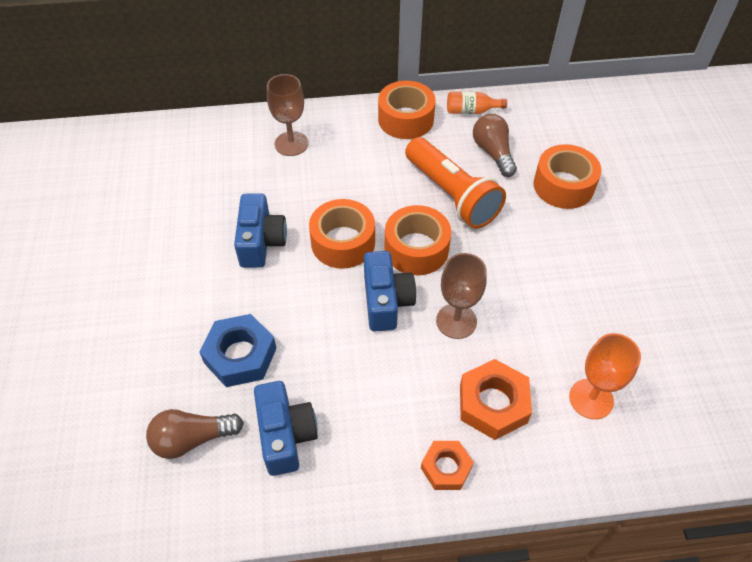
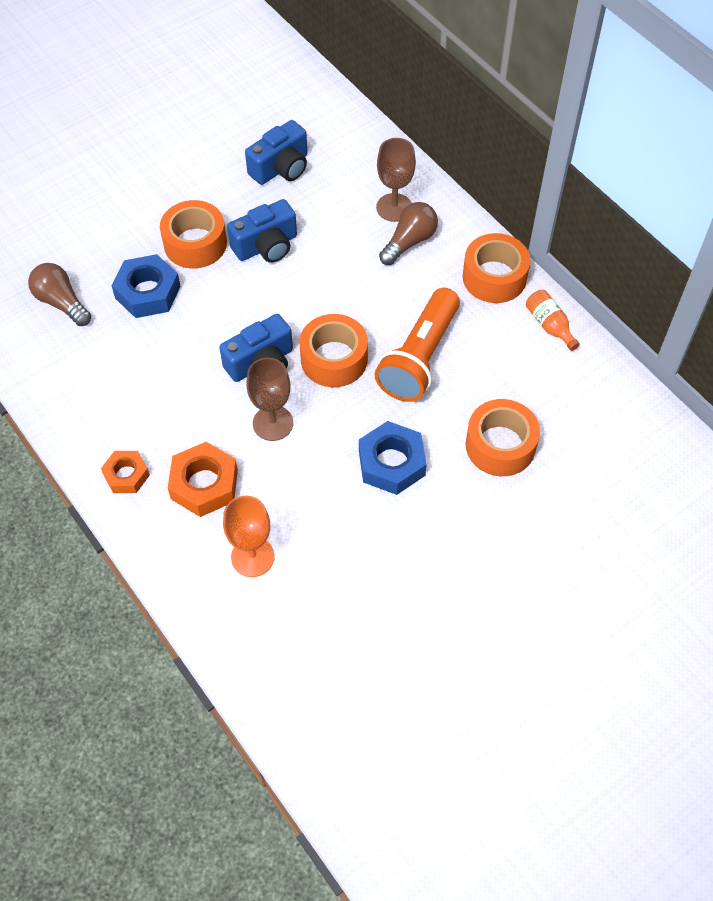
camera: 60 degrees right, 5 degrees up
(286, 435) = (96, 357): blue camera -> blue camera (281, 168)
(343, 242) = (304, 302): orange tape -> orange tape (195, 243)
(493, 153) = (502, 368): brown light bulb -> brown light bulb (409, 241)
(544, 257) = (391, 463): none -> blue nut

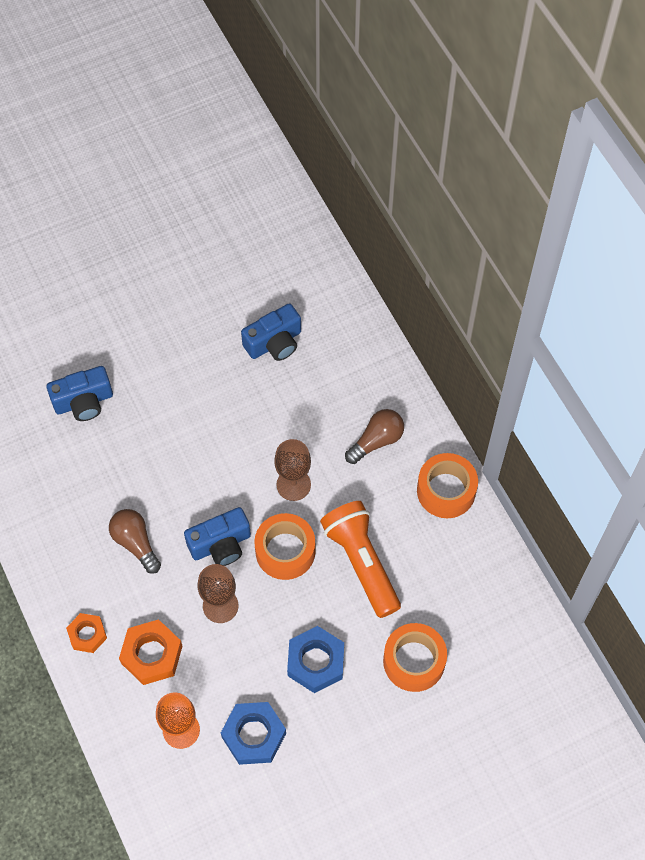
camera: 10 degrees right, 5 degrees up
(61, 302) = (56, 454): brown light bulb -> brown light bulb (135, 543)
(148, 292) = (133, 456): blue nut -> blue nut (254, 735)
(195, 243) = (183, 412): orange tape -> none
(266, 246) = (246, 425): blue camera -> blue camera (84, 402)
(394, 207) = (370, 402): brown goblet -> brown goblet (293, 484)
(419, 358) = (361, 562): orange flashlight -> orange flashlight turned 120 degrees clockwise
(549, 325) = (485, 548): orange bottle -> none

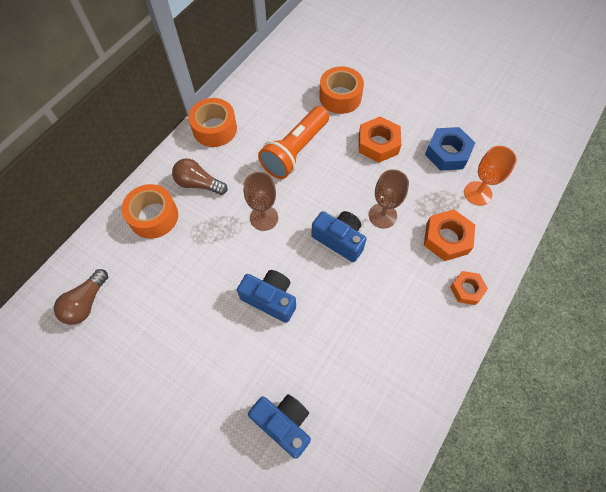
camera: 120 degrees left, 0 degrees up
(135, 543) = (377, 299): brown light bulb -> brown light bulb (86, 303)
(274, 343) = (146, 295): blue camera -> blue camera (270, 299)
(285, 551) = (317, 197): orange tape -> orange tape (154, 216)
(315, 662) = (378, 144): blue nut -> orange nut

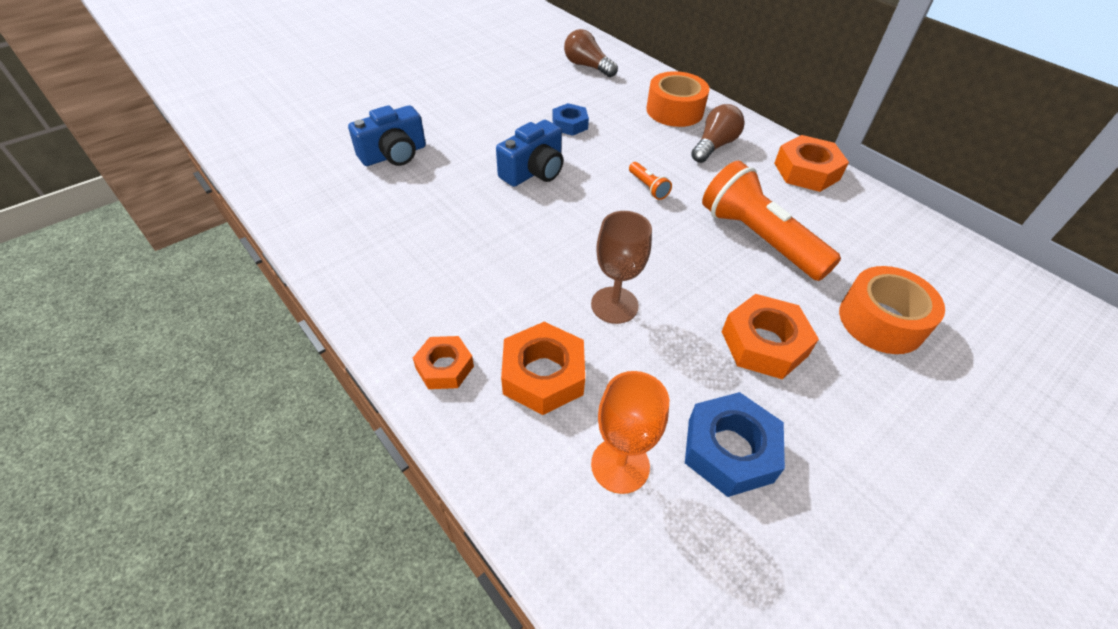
camera: 105 degrees right, 15 degrees down
(195, 291) = (570, 124): none -> blue nut
(215, 129) = (806, 171): orange tape -> orange nut
(264, 218) = (648, 187): brown goblet -> orange flashlight
(339, 240) = (590, 247): blue camera -> none

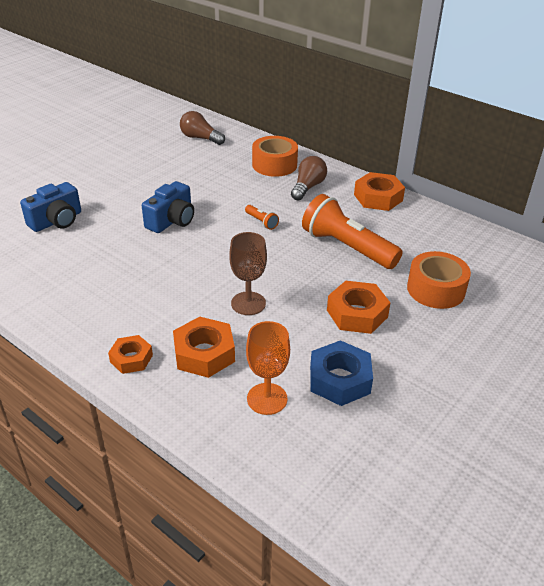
camera: 10 degrees left, 10 degrees down
(570, 124) = (194, 183): blue nut -> none

